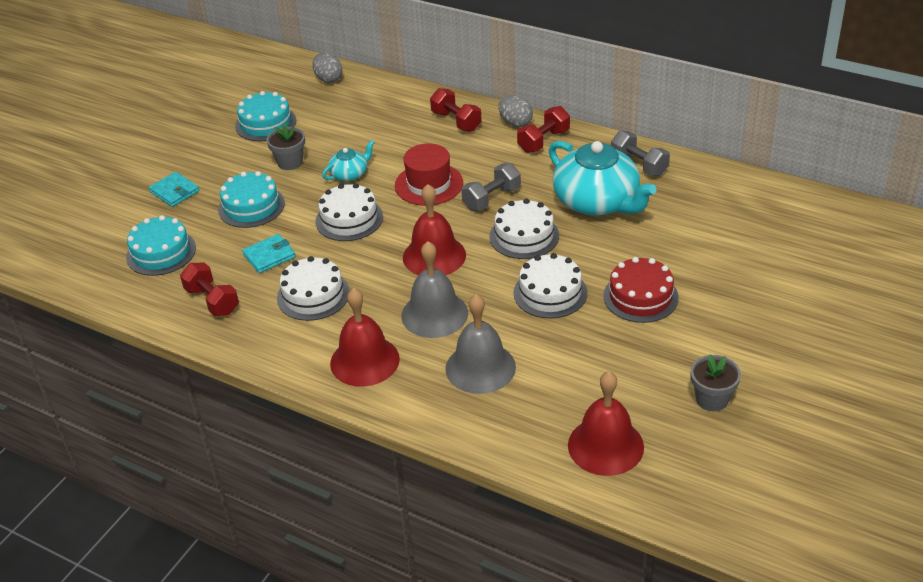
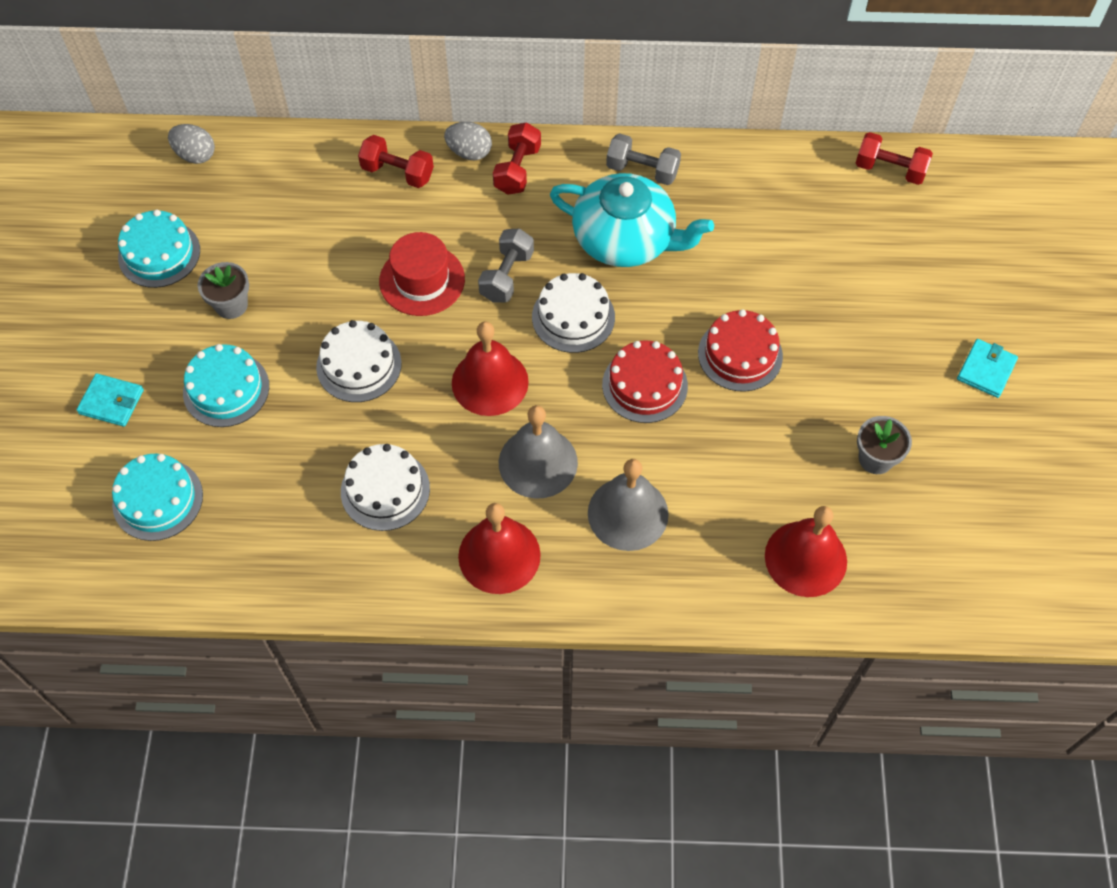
camera: 30 degrees left, 20 degrees up
(212, 301) = (270, 544): red dumbbell -> red dumbbell (889, 170)
(269, 256) = (297, 454): turquoise wallet -> turquoise wallet (986, 370)
(349, 174) = (317, 297): turquoise teapot -> none
(550, 293) = (644, 385): white cake -> red cake

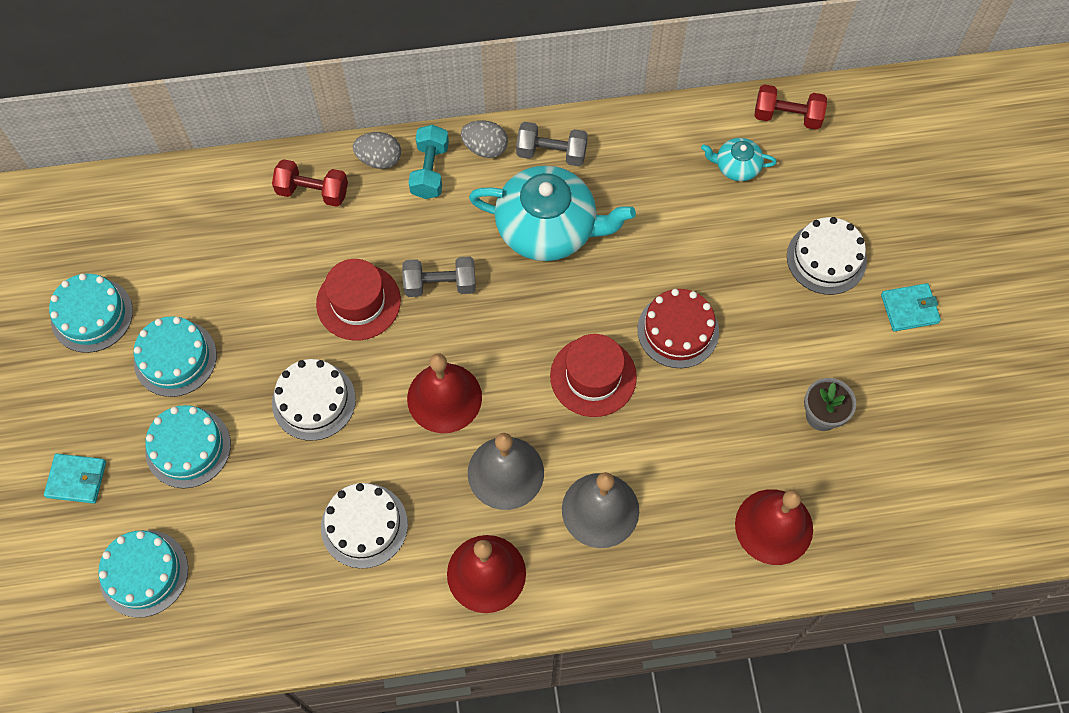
camera: 10 degrees left, 5 degrees up
(195, 155) = (106, 203): grey egg -> grey egg (485, 148)
(231, 305) = (175, 358): grey flower pot -> turquoise cake
(506, 276) = (440, 284): grey dumbbell -> grey dumbbell turned 75 degrees clockwise
(517, 170) = (430, 171): red dumbbell -> turquoise dumbbell
(573, 317) = (512, 317): white cake -> white cake (826, 258)
(644, 385) = (593, 376): red cake -> red hat
(829, 209) = (736, 166): none -> turquoise teapot
(986, 370) = (909, 309): turquoise wallet -> turquoise wallet turned 60 degrees clockwise

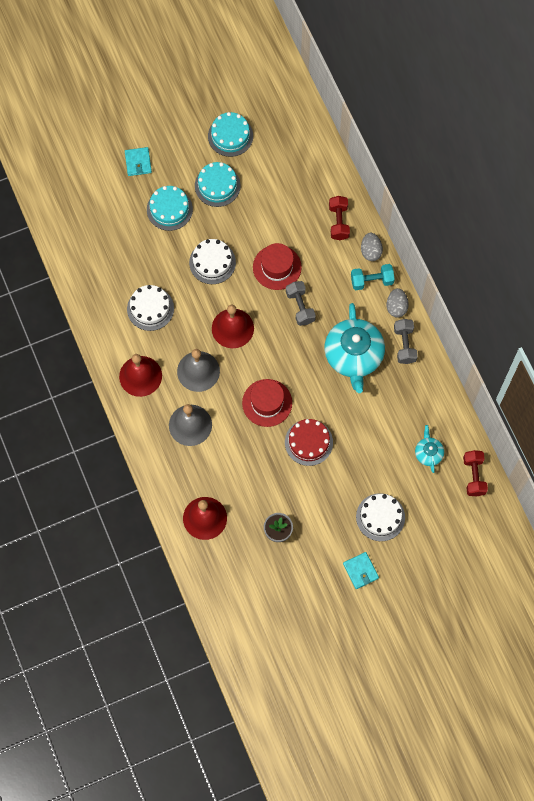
camera: 75 degrees right, 5 degrees up
(144, 573) = (98, 211): turquoise cake -> none

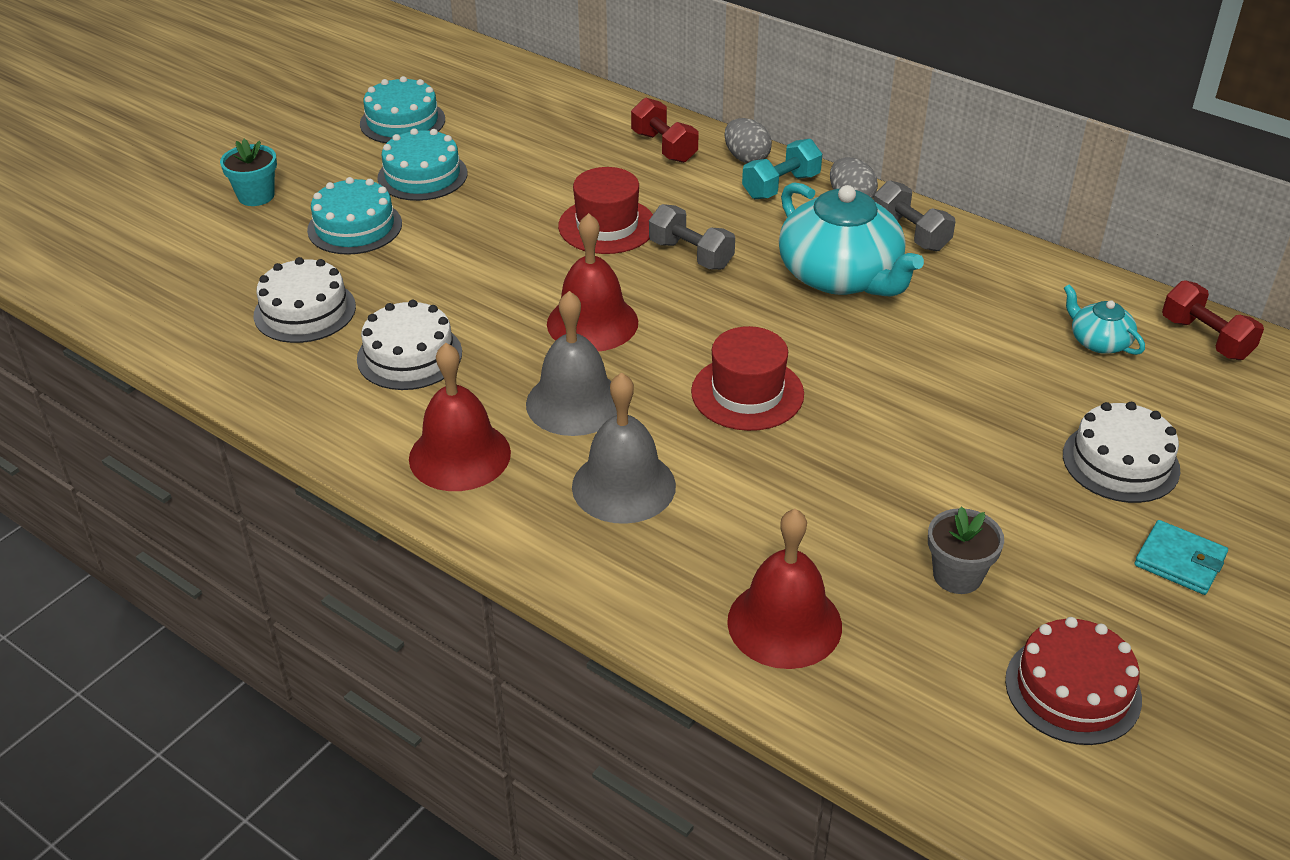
camera: 30 degrees left, 30 degrees down
(138, 162) = (256, 196): turquoise wallet -> turquoise flower pot
(212, 262) = (485, 259): white cake -> white cake (305, 311)
(308, 442) = (878, 414): red cake -> red cake (1072, 689)

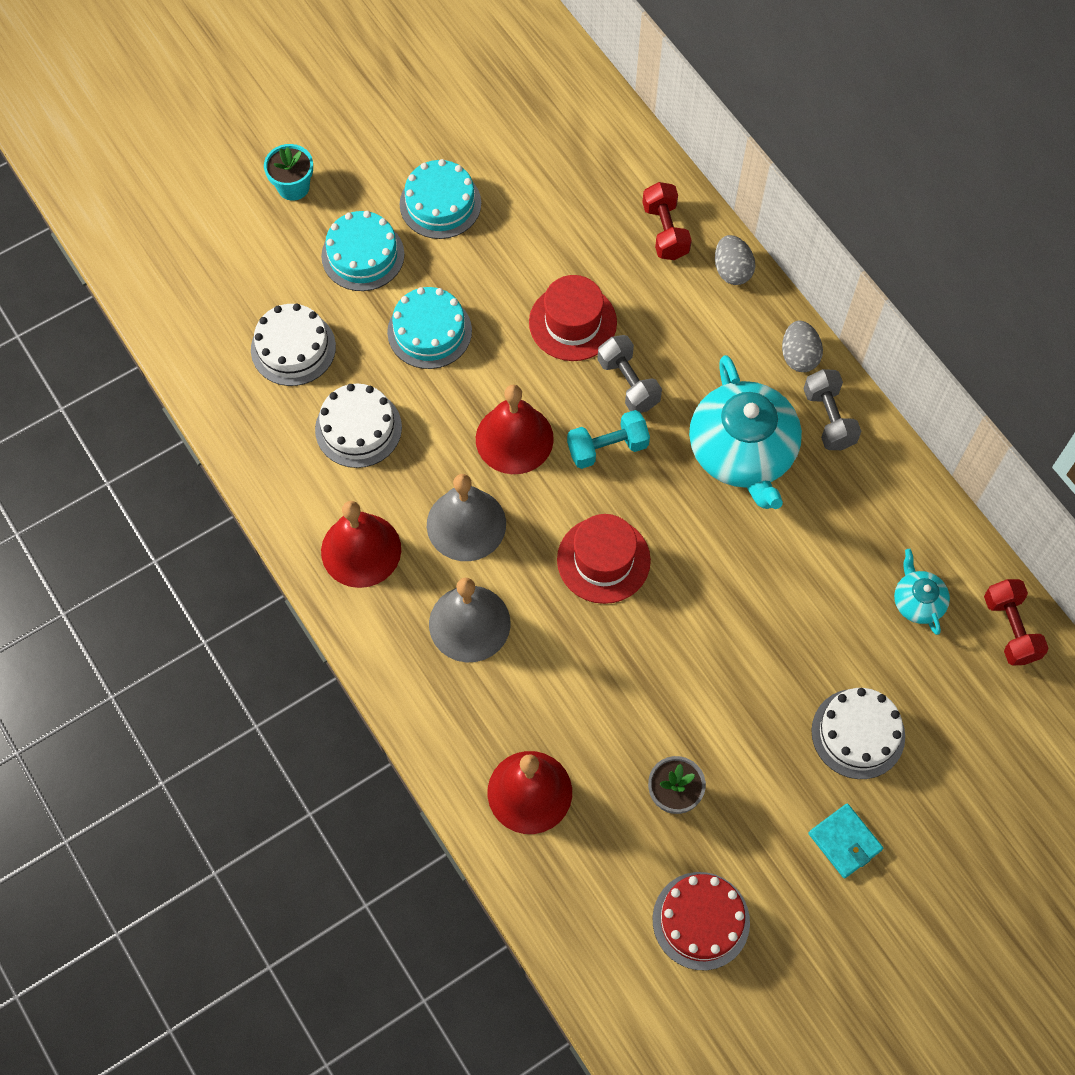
camera: 20 degrees right, 25 degrees up
(402, 121) = (447, 120): turquoise cake -> turquoise cake (429, 331)
(781, 186) = (745, 319): turquoise dumbbell -> turquoise dumbbell (607, 448)

